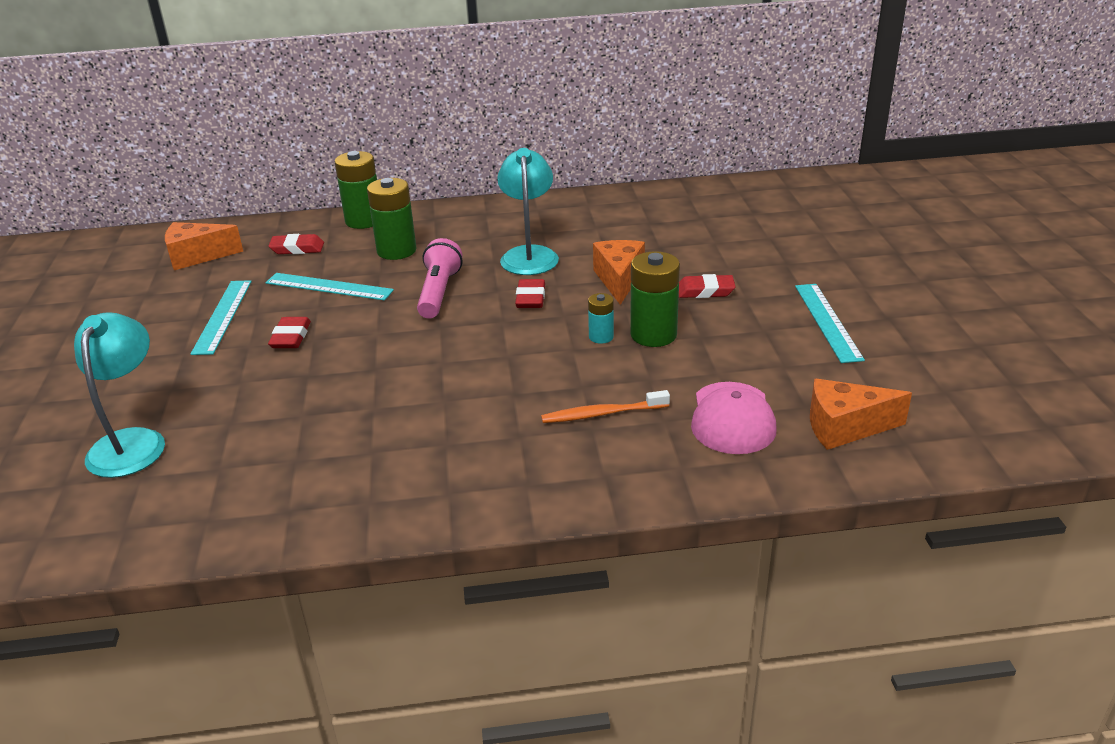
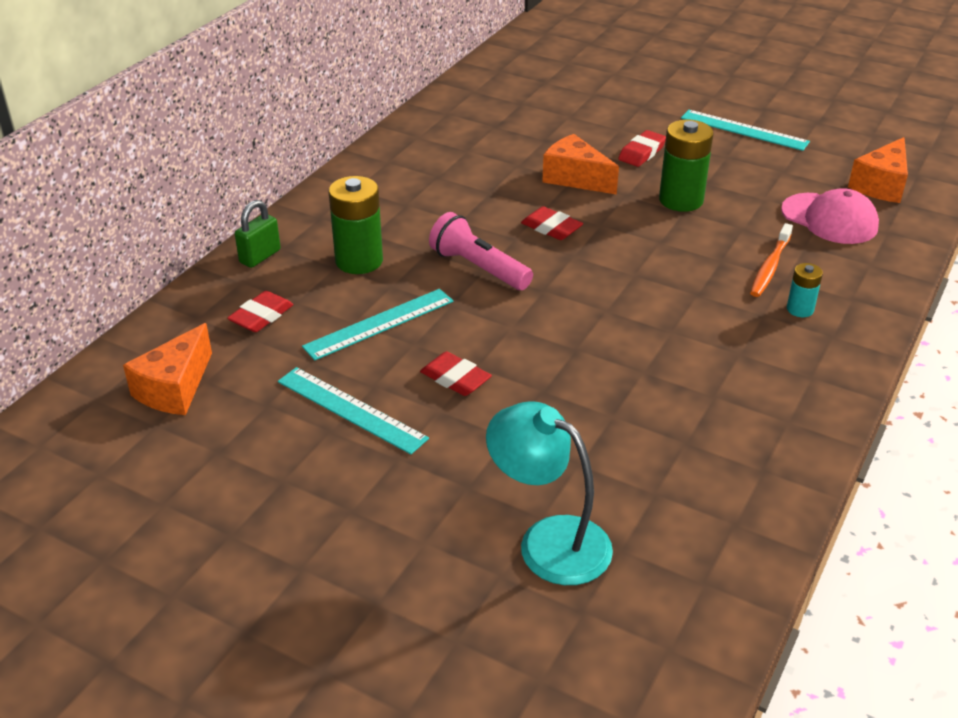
camera: 55 degrees left, 5 degrees up
(364, 221) = (260, 256): green battery -> green padlock
(529, 255) = (472, 199): turquoise lamp -> none
(601, 337) = (657, 222): turquoise battery -> turquoise battery (800, 309)

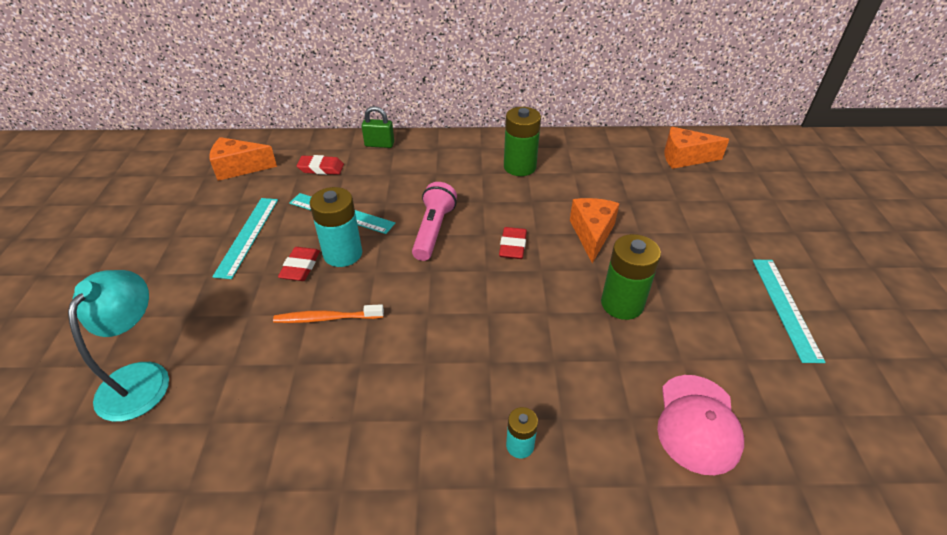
camera: 60 degrees right, 5 degrees up
(359, 261) = (402, 180): green battery -> green battery (519, 167)
(460, 341) = (343, 254): none -> turquoise battery
(642, 153) = (669, 256): red eraser -> none
(770, 267) = (571, 400): orange toothbrush -> orange toothbrush (326, 318)
(880, 185) = (811, 452): orange cheese -> orange cheese (684, 158)

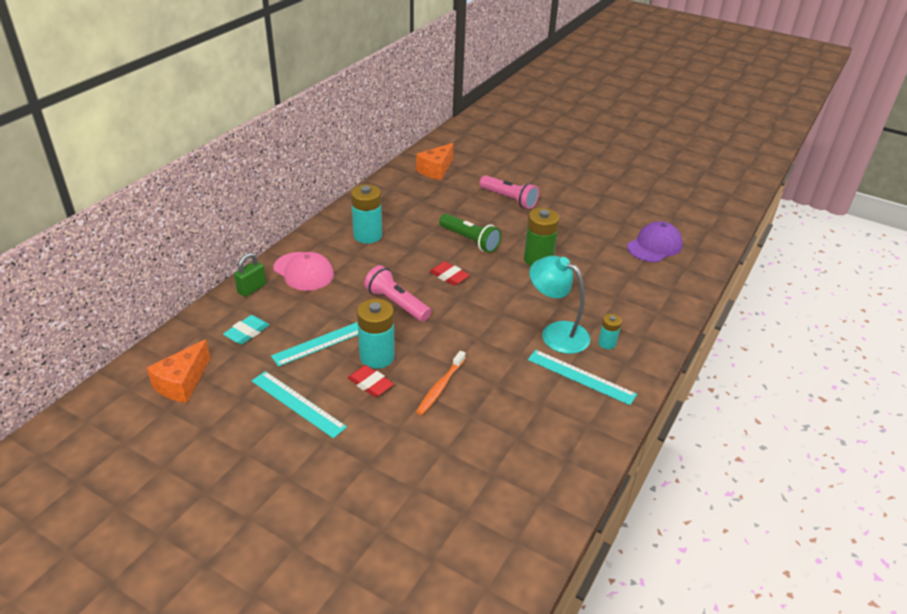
camera: 60 degrees left, 5 degrees down
(141, 377) = (417, 505): turquoise lamp -> turquoise lamp (556, 333)
(321, 168) = (247, 332): red eraser -> turquoise eraser
(519, 167) = (367, 235): green battery -> turquoise battery
(592, 234) = (470, 240): orange cheese -> green flashlight
(698, 423) = (635, 278): pink cap -> pink cap (303, 272)
(708, 230) = (509, 199): none -> pink flashlight
(785, 307) = (587, 210): turquoise ruler -> turquoise ruler (581, 377)
(803, 418) = (654, 246): none -> purple cap

